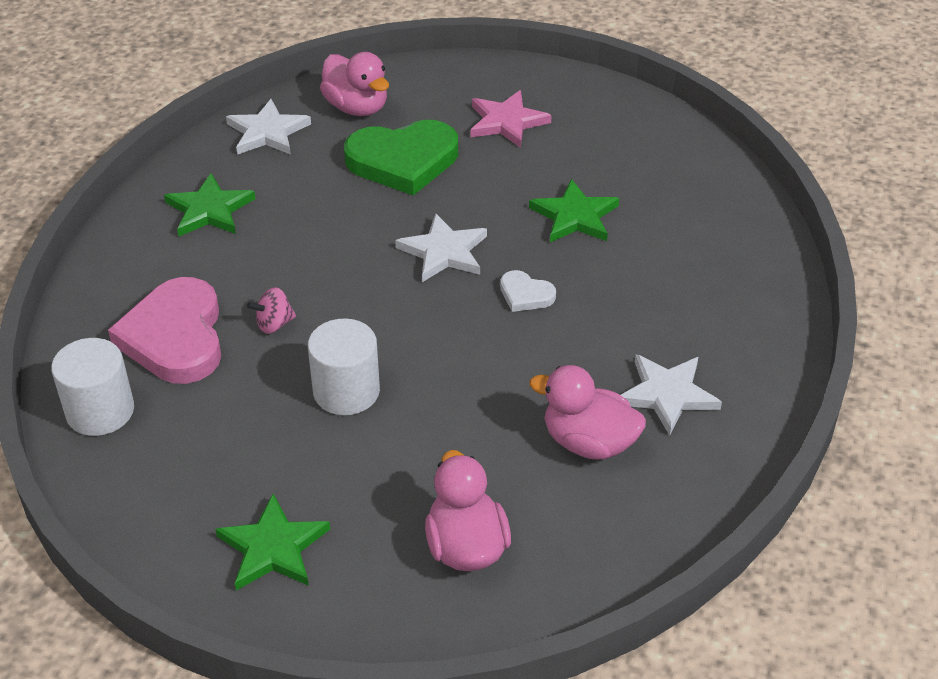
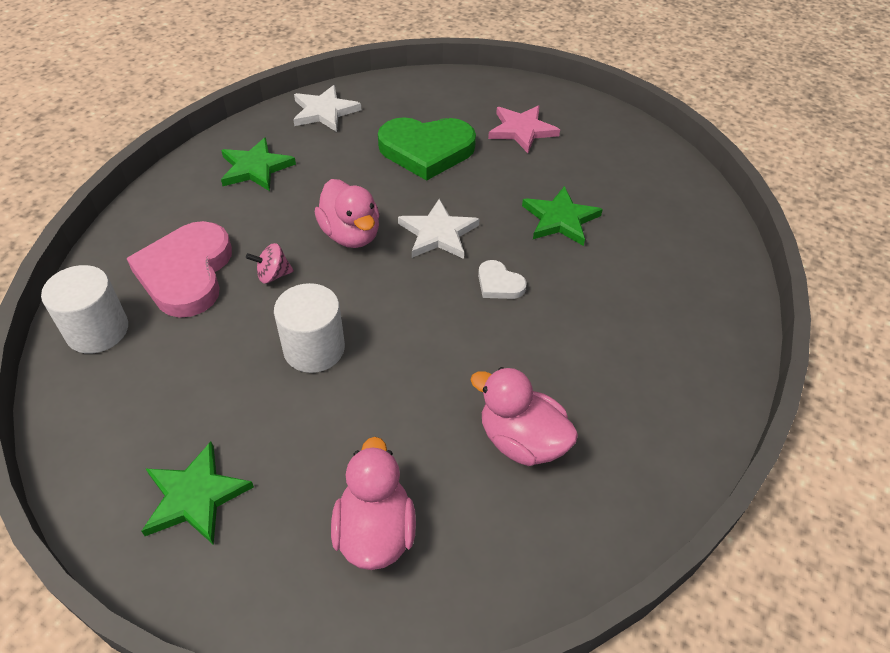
camera: 10 degrees right, 5 degrees up
(357, 107) = (402, 102): pink duck -> pink duck (351, 235)
(667, 394) = (608, 404): white star -> none

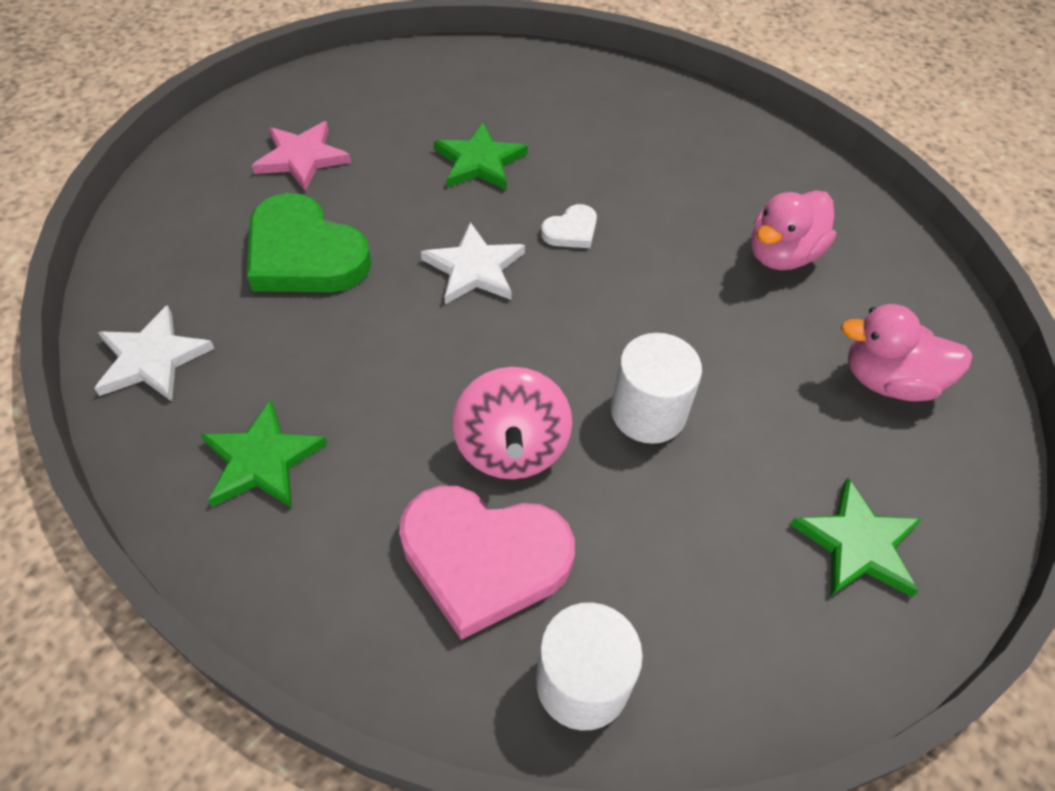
camera: 80 degrees left, 5 degrees up
(273, 275) = (511, 448): pink spinning top -> pink spinning top, size x1.97
(351, 235) = (453, 355): pink duck -> none
(426, 150) = (304, 254): green heart -> green heart turned 120 degrees clockwise

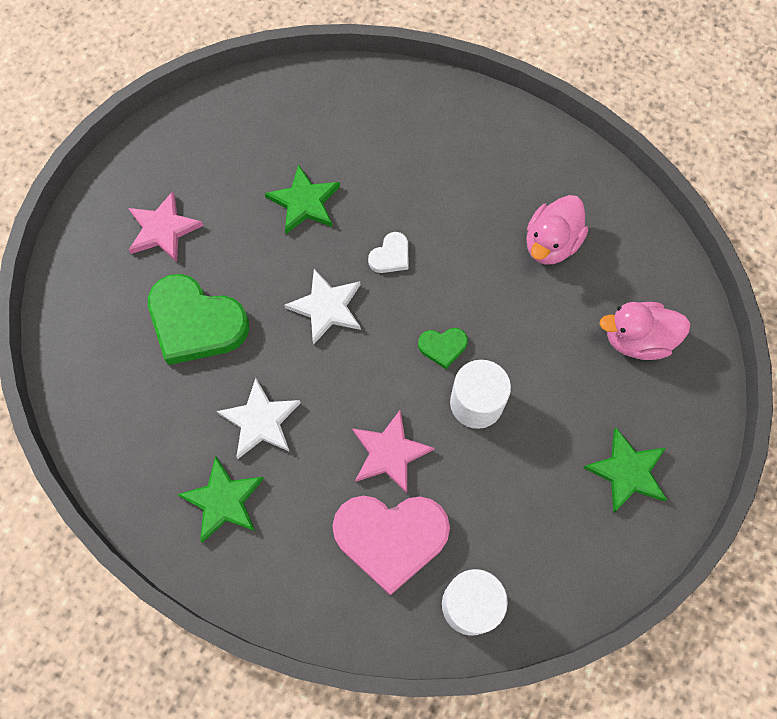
camera: 10 degrees left, 15 degrees up
(152, 359) = (117, 439): white star -> white star (260, 421)
(511, 448) = (389, 453): pink spinning top -> pink star
(616, 339) = (443, 347): none -> green heart

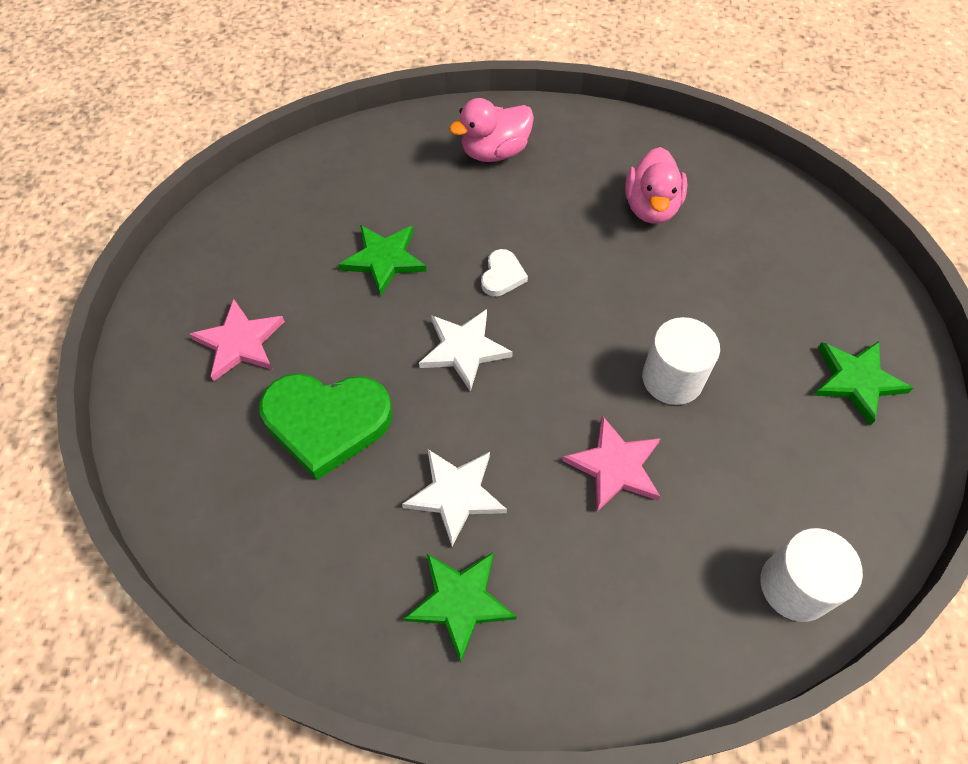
camera: 25 degrees left, 10 degrees down
(390, 538) = (669, 555): pink heart -> none
(443, 347) = (606, 339): green heart -> none
(637, 340) = (784, 259): pink duck -> pink duck (494, 152)

